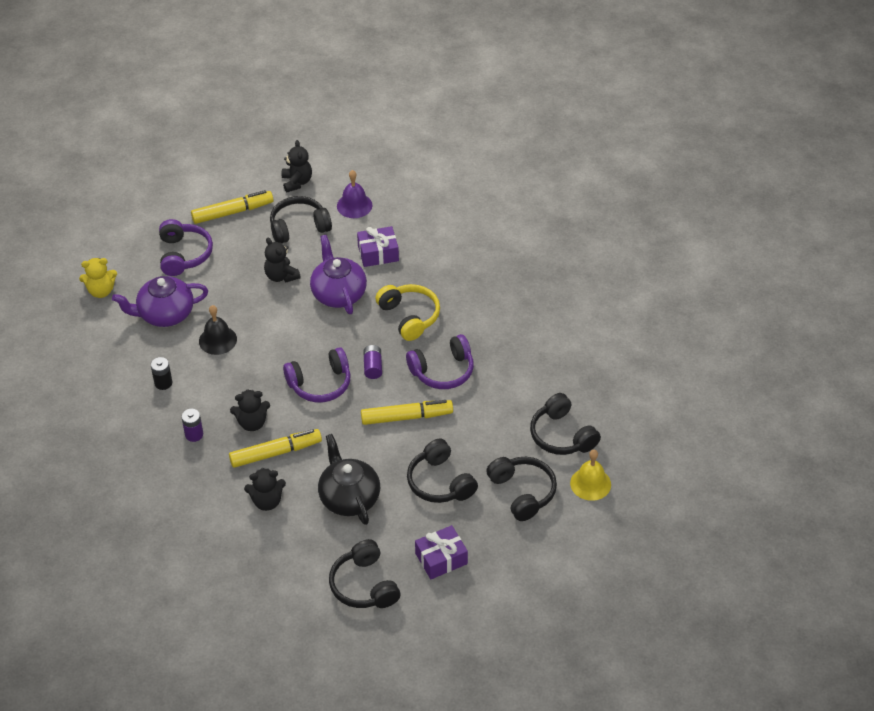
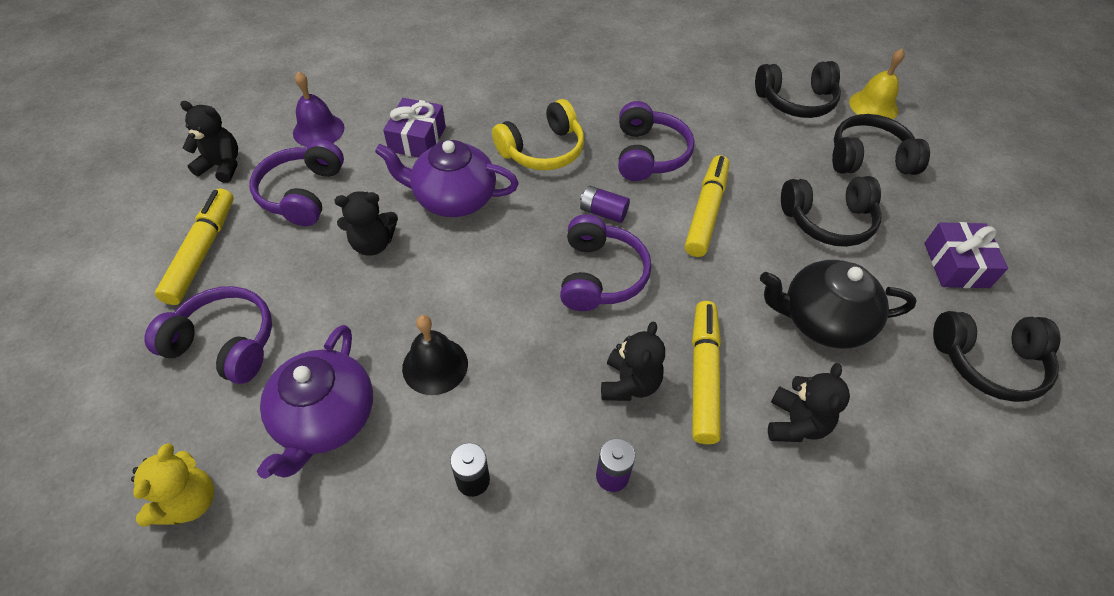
camera: 65 degrees left, 5 degrees up
(299, 227) = (302, 193): black headphones -> purple headphones
(409, 317) = (542, 150): yellow headphones -> yellow headphones turned 150 degrees clockwise

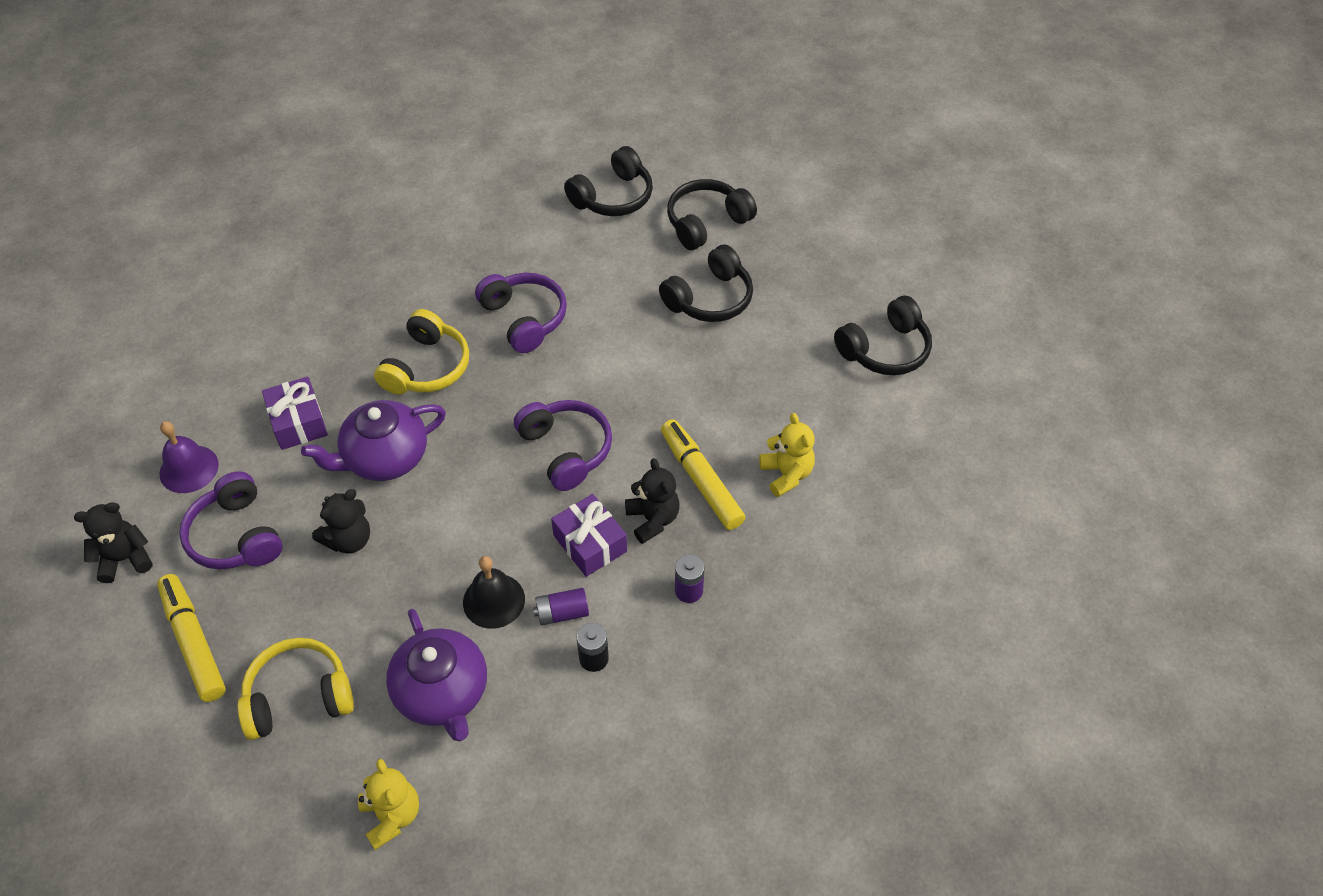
camera: 35 degrees left, 0 degrees up
(225, 343) = (299, 697): purple headphones -> yellow headphones
(603, 212) = (526, 394): purple battery -> purple battery (562, 613)
(706, 212) = (610, 345): yellow marker -> none
(795, 423) = (786, 474): black teddy bear -> yellow teddy bear
(822, 320) = (757, 385): black teapot -> none
(873, 106) = (680, 167): yellow bell -> none
(956, 265) = (823, 283): purple gift -> purple gift (590, 543)

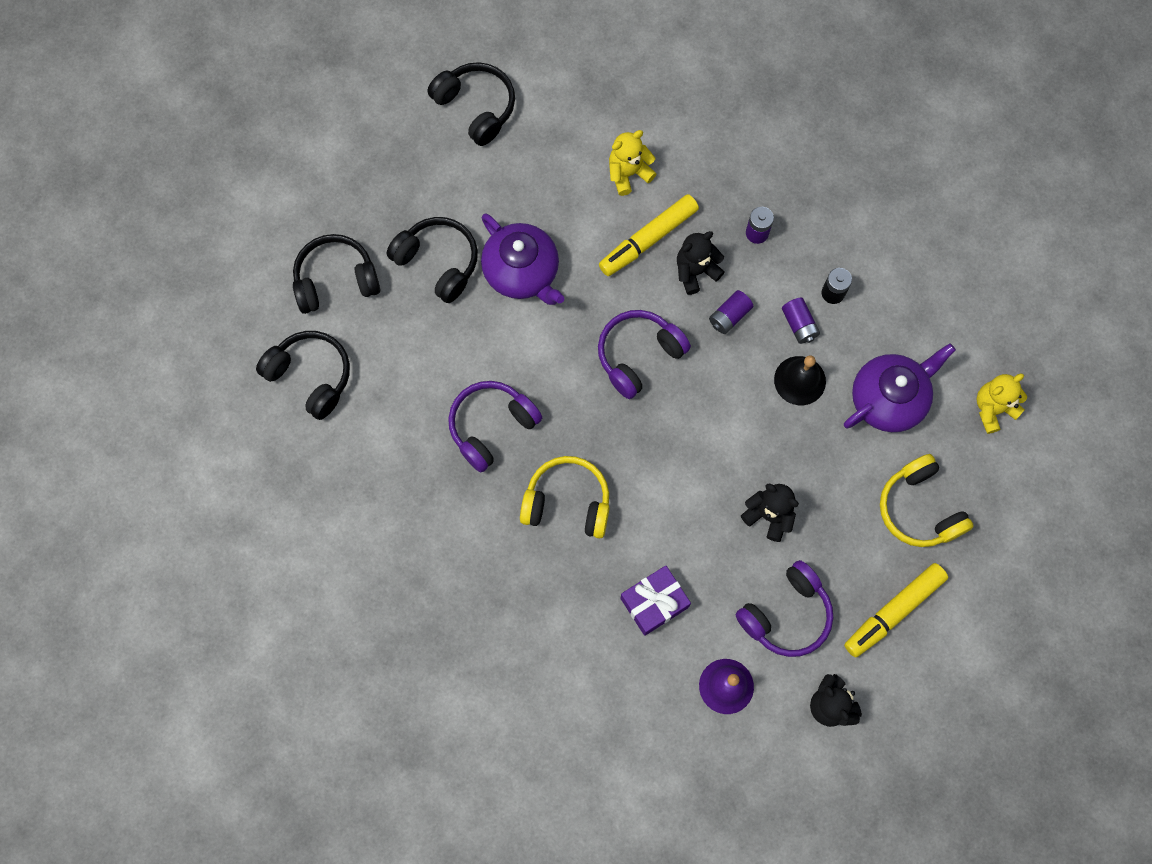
camera: 100 degrees left, 20 degrees up
(384, 458) = (678, 510): purple teapot -> purple teapot (522, 272)
(590, 543) = (729, 316): purple gift -> purple battery
(706, 222) = (336, 280): black headphones -> black headphones turned 120 degrees clockwise

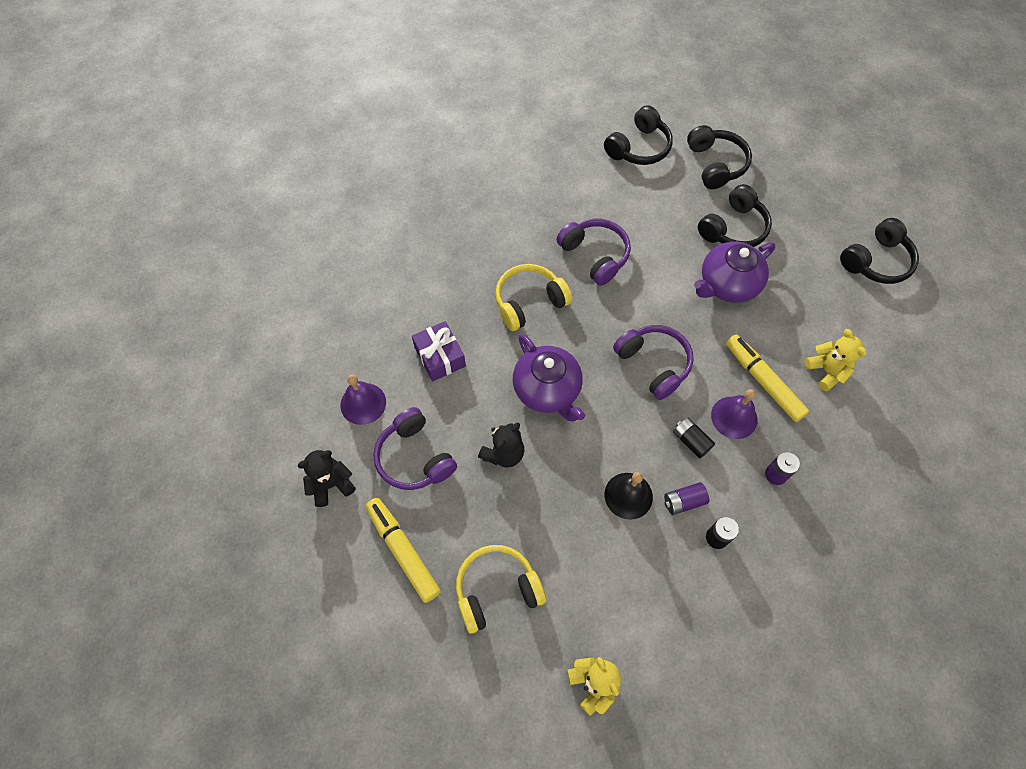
camera: 95 degrees right, 10 degrees down
(567, 502) = (529, 302): yellow headphones -> yellow headphones turned 135 degrees counterclockwise
(695, 271) = (734, 417): black teddy bear -> purple bell
(729, 316) = (691, 441): purple battery -> black battery
(889, 399) = (607, 577): purple teapot -> purple teapot (547, 390)

